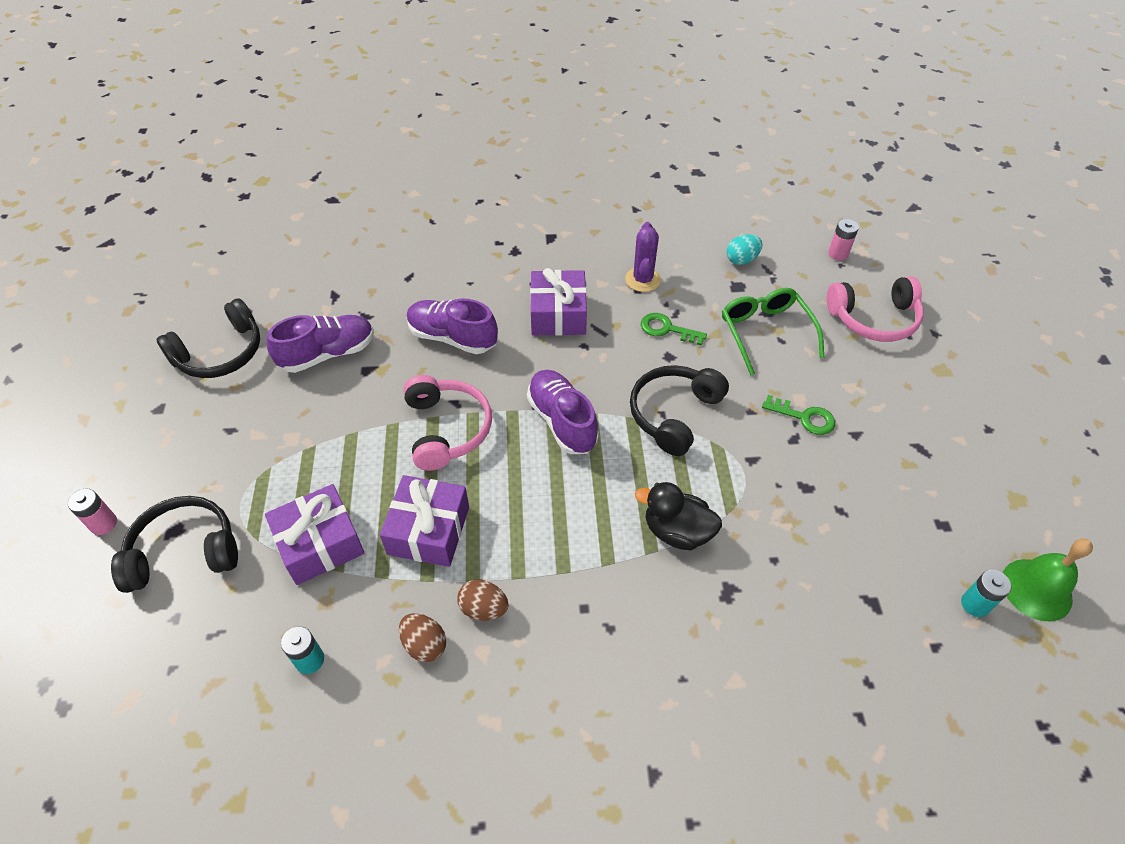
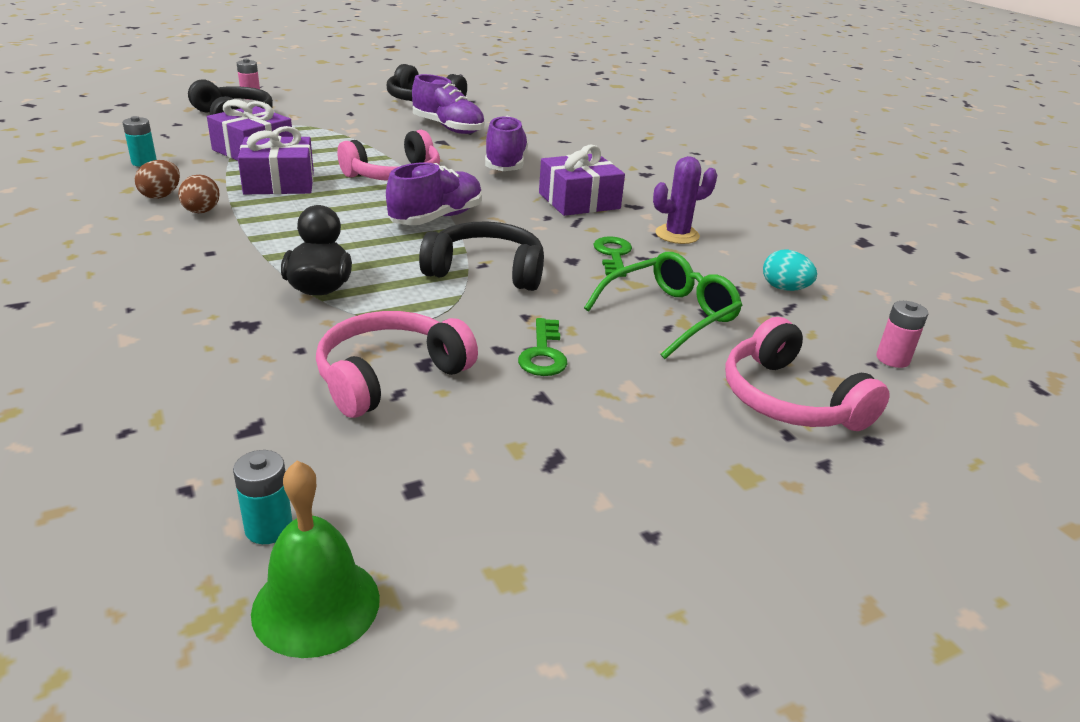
camera: 65 degrees right, 20 degrees down
(819, 511) = (389, 376): none -> pink headphones

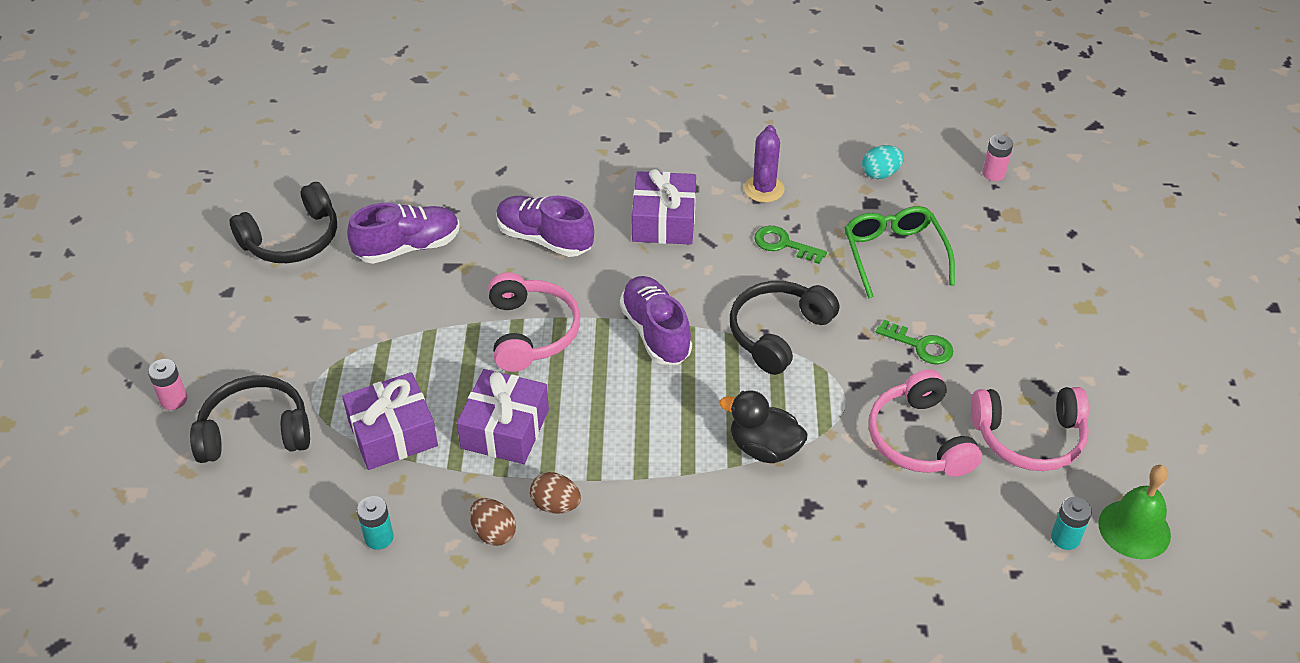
camera: 60 degrees left, 15 degrees up
(789, 399) = (1020, 248): pink headphones -> pink headphones (1029, 437)

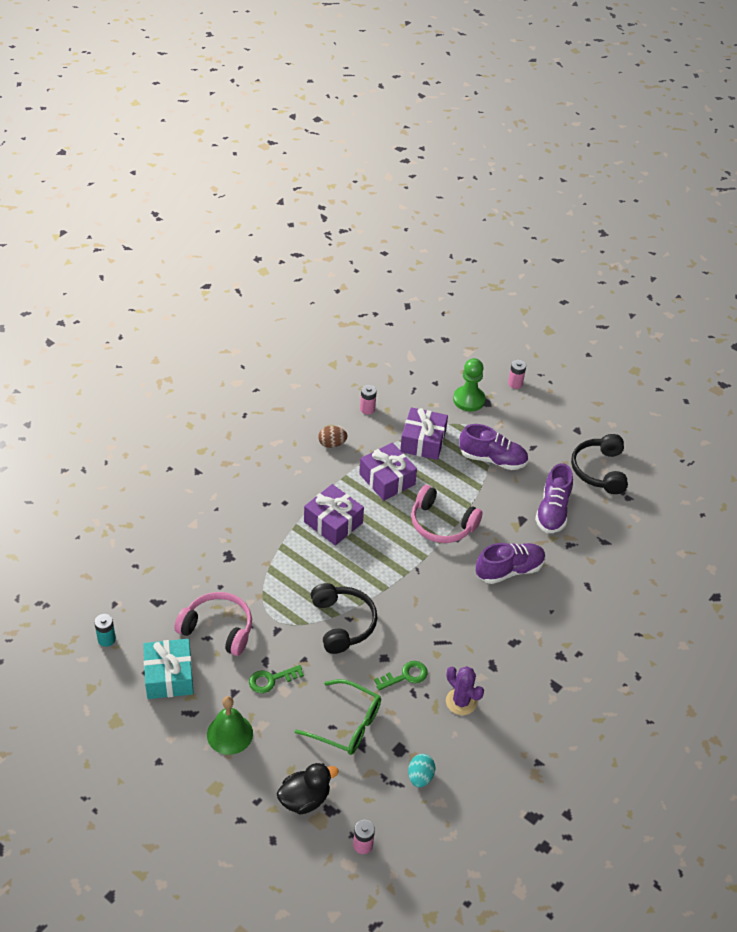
camera: 125 degrees right, 0 degrees up
(255, 432) = (469, 400): black headphones -> green pawn
(379, 537) = (367, 409): turquoise battery -> pink battery
(556, 505) = (325, 471): brown egg -> none
(656, 332) = (393, 572): purple shoe -> purple shoe (492, 459)
(664, 221) = (476, 633): purple gift -> purple gift (333, 522)
(764, 448) = (278, 564): black duck -> black duck (305, 799)
(1029, 437) = (169, 676): pink headphones -> turquoise gift
(1134, 529) = (78, 671): green bell -> green bell (230, 734)

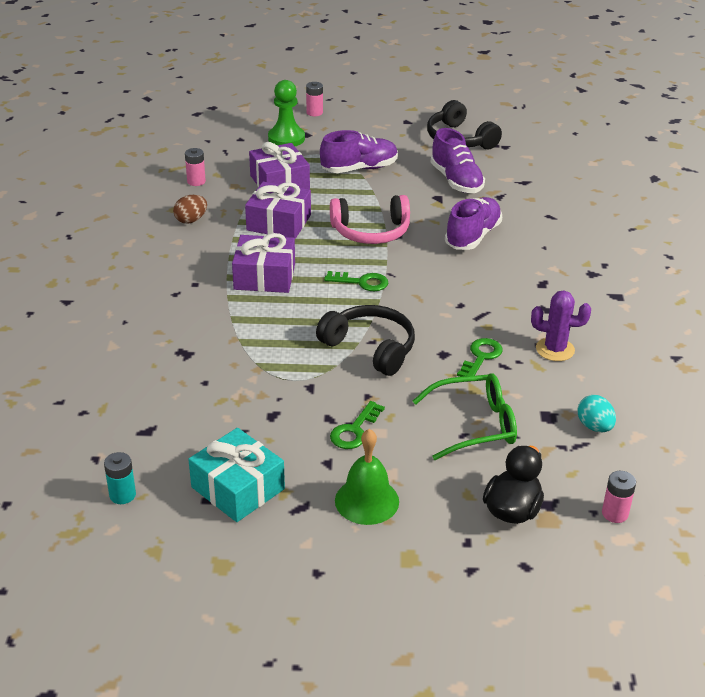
camera: 35 degrees left, 10 degrees down
(218, 629) = (245, 418): pink headphones -> none
(391, 565) = (361, 282): none -> green key

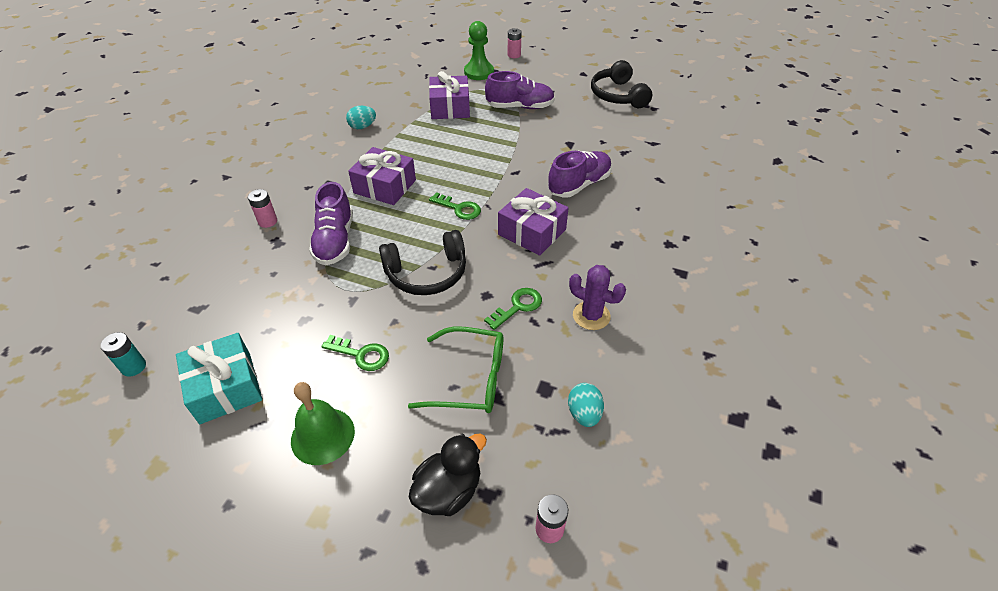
camera: 20 degrees right, 10 degrees up
(191, 220) = (362, 127): brown egg -> turquoise egg
(196, 181) = (388, 96): pink battery -> pink battery (267, 221)
(279, 222) = (427, 141): purple gift -> purple gift (532, 232)
(354, 430) = (361, 354): green key -> green key turned 120 degrees counterclockwise
(370, 348) = (427, 273): black headphones -> black headphones turned 105 degrees clockwise
(371, 232) = (495, 163): pink headphones -> none
(456, 181) = (594, 131): purple shoe -> purple shoe (335, 241)

